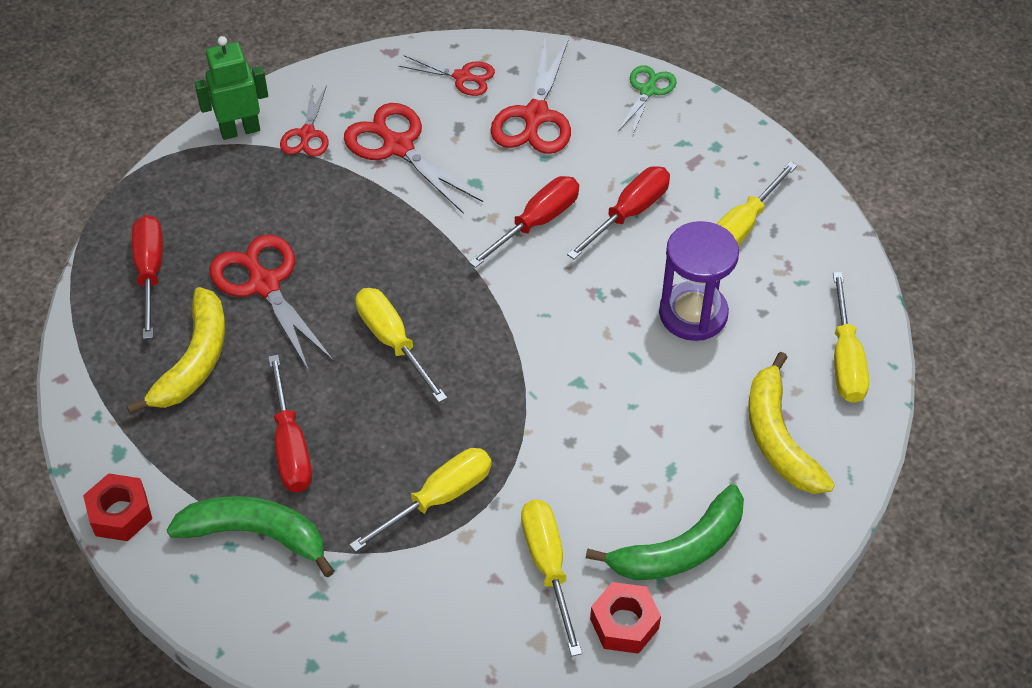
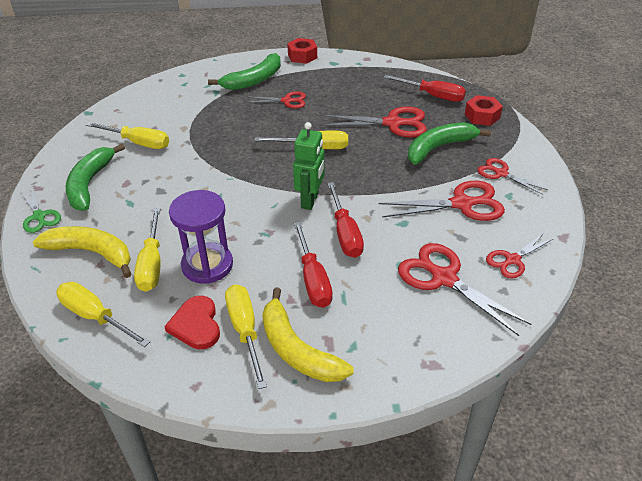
camera: 125 degrees right, 10 degrees down
(195, 360) = (364, 92): yellow banana -> yellow banana (297, 350)
(240, 130) = (523, 151): green robot -> green robot (310, 200)
(291, 446) = (286, 101): red screwdriver -> red scissors
(292, 211) = (439, 148): none -> green banana
(438, 498) = (210, 128): yellow screwdriver -> yellow screwdriver (152, 264)
(624, 623) = (84, 151): red nut -> red nut (482, 116)
(648, 91) = (425, 357): green scissors -> green scissors (39, 216)
(772, 269) = (196, 325): none -> red heart

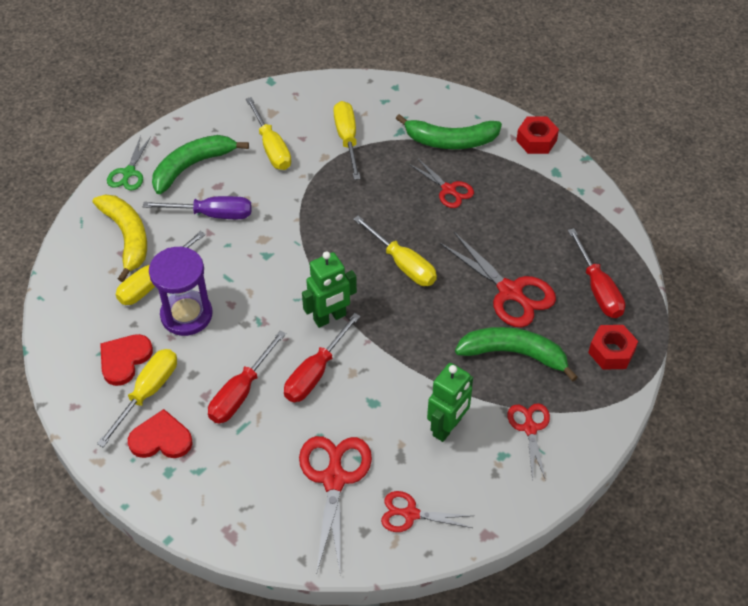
camera: 45 degrees right, 10 degrees up
(95, 316) = (74, 296): yellow screwdriver -> yellow screwdriver (347, 139)
(144, 200) = (212, 214): none -> purple screwdriver
(297, 350) = (161, 439): yellow banana -> red heart
(461, 204) = (447, 427): red scissors -> green robot

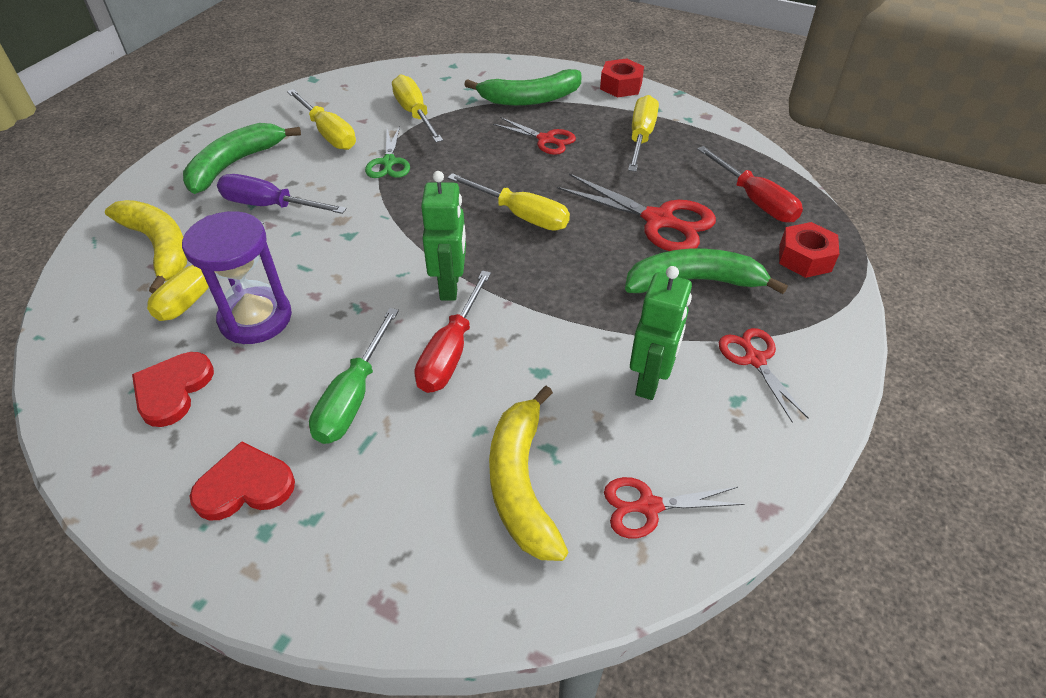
camera: 15 degrees left, 5 degrees down
(129, 173) = (154, 182): green scissors -> green scissors (389, 162)
(148, 393) = (214, 426): yellow screwdriver -> yellow screwdriver (641, 137)
(212, 214) = (269, 206): purple screwdriver -> purple screwdriver turned 150 degrees counterclockwise
(241, 392) = (353, 397): red screwdriver -> green screwdriver
(330, 318) = (450, 286): green robot -> green robot turned 45 degrees counterclockwise
(334, 479) = (521, 484): red scissors -> yellow banana

